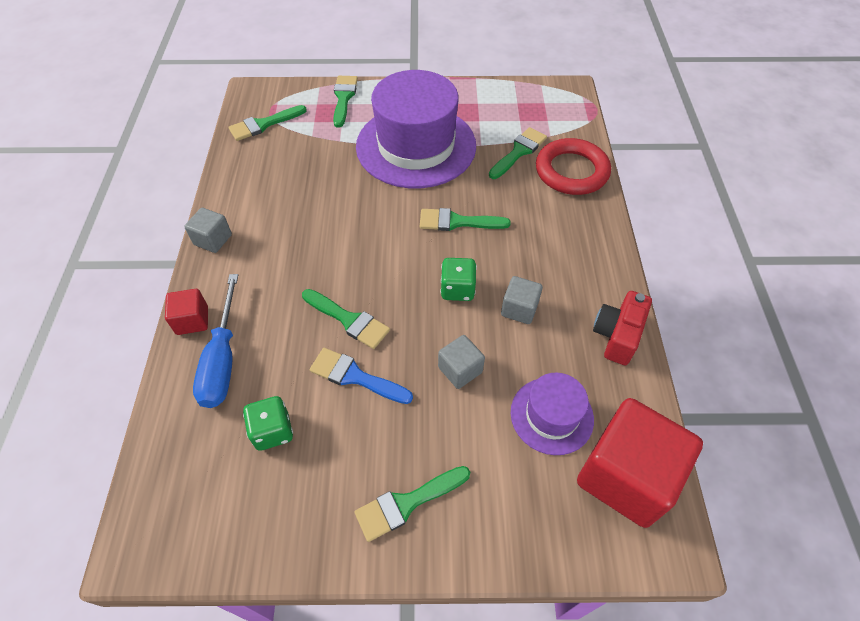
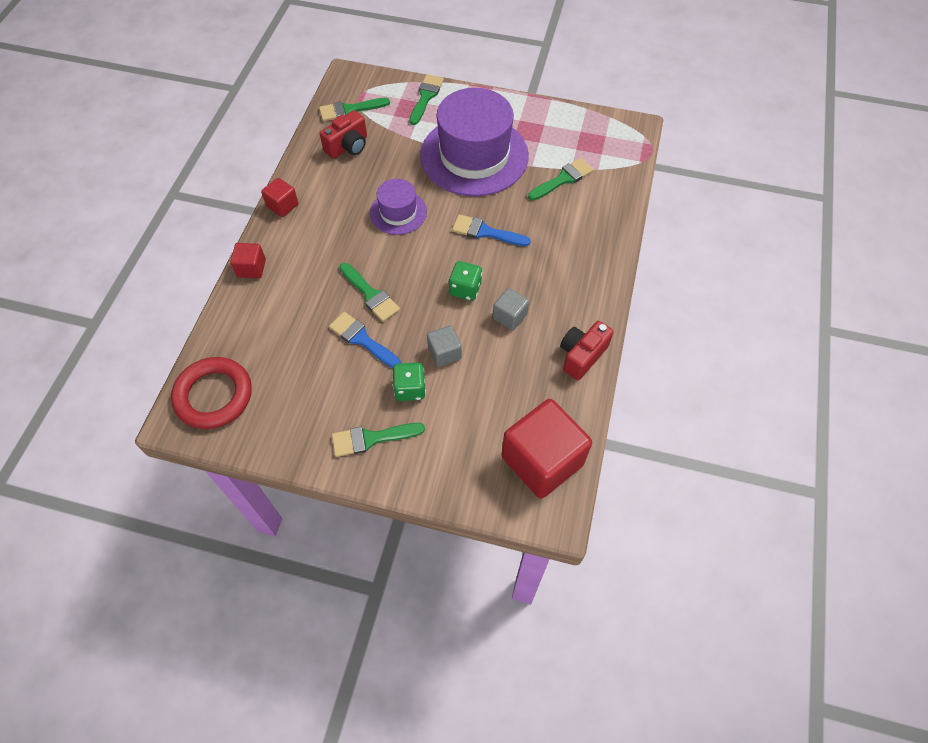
camera: 15 degrees right, 5 degrees up
(213, 240) = (282, 205): grey cube -> red cube
(223, 359) = (267, 303): blue screwdriver -> none
(273, 162) = (348, 146): none -> red camera
(273, 431) = (290, 365): green dice -> green dice (410, 389)
(457, 222) = (486, 232): green brush -> blue brush
(551, 415) = (503, 404): purple hat -> purple hat (398, 212)
(571, 171) = (603, 207): red ring -> red ring (214, 395)

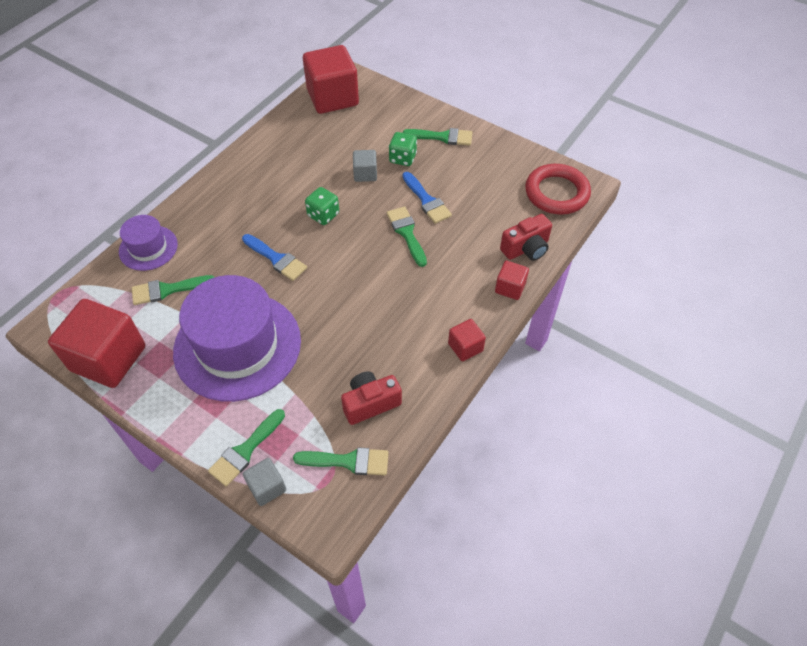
camera: 160 degrees left, 5 degrees down
(398, 212) = (349, 303): purple hat -> purple hat (148, 248)
(510, 316) = (299, 185): grey cube -> grey cube (267, 487)
(567, 121) = (108, 358): none -> red cube
(582, 355) = (263, 145): red camera -> red camera (526, 248)

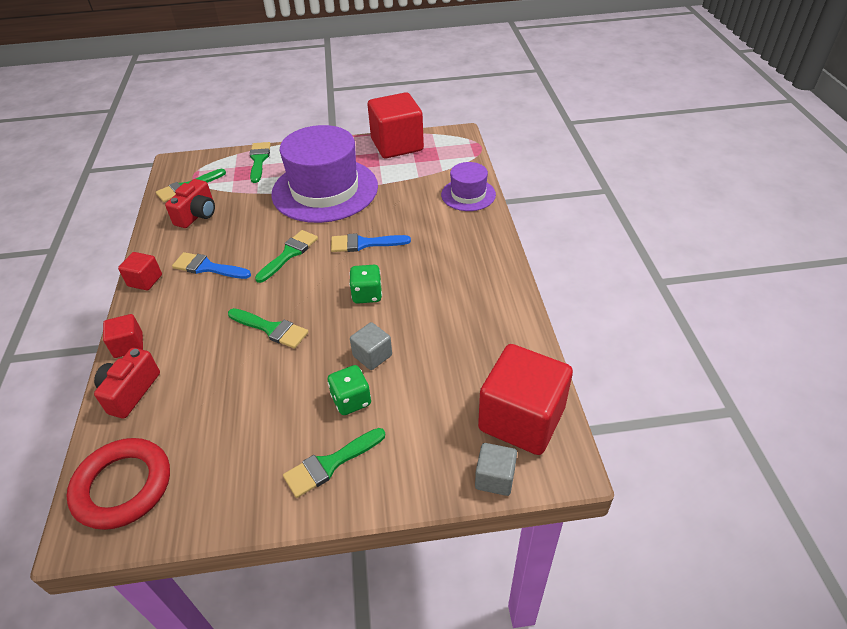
camera: 140 degrees right, 10 degrees down
(168, 290) = (415, 185): green brush -> green brush (289, 254)
(267, 487) = (229, 156): grey cube -> grey cube (495, 478)
(426, 200) = (279, 372): blue brush -> blue brush (208, 267)

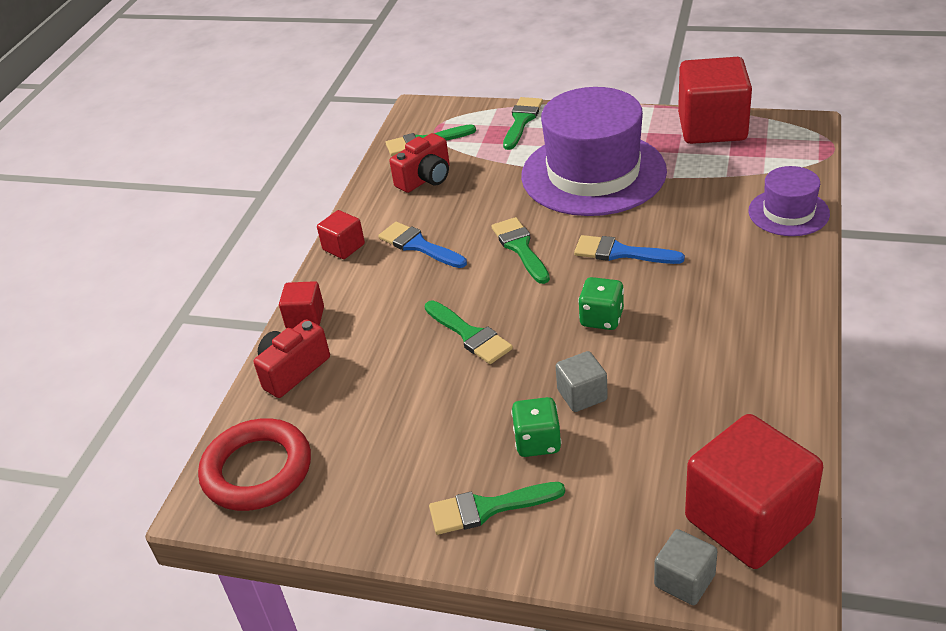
camera: 25 degrees right, 5 degrees down
(289, 254) = (520, 248): green brush -> green brush turned 75 degrees counterclockwise

